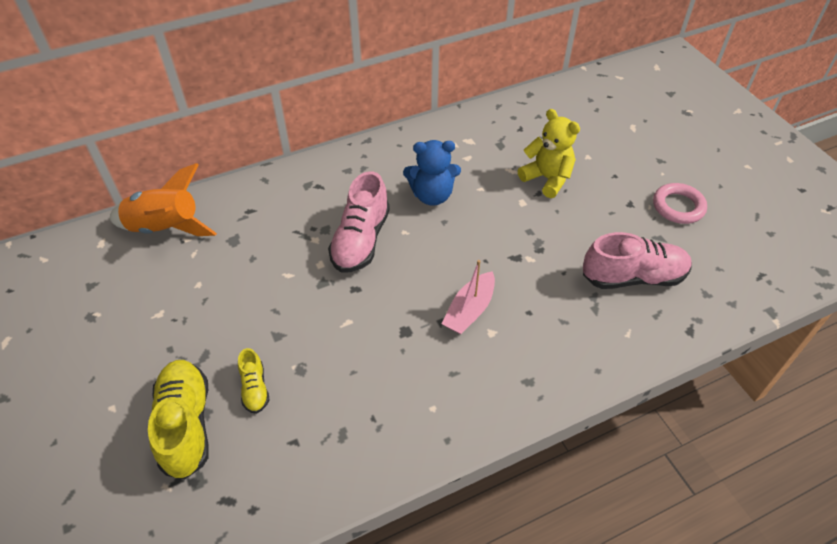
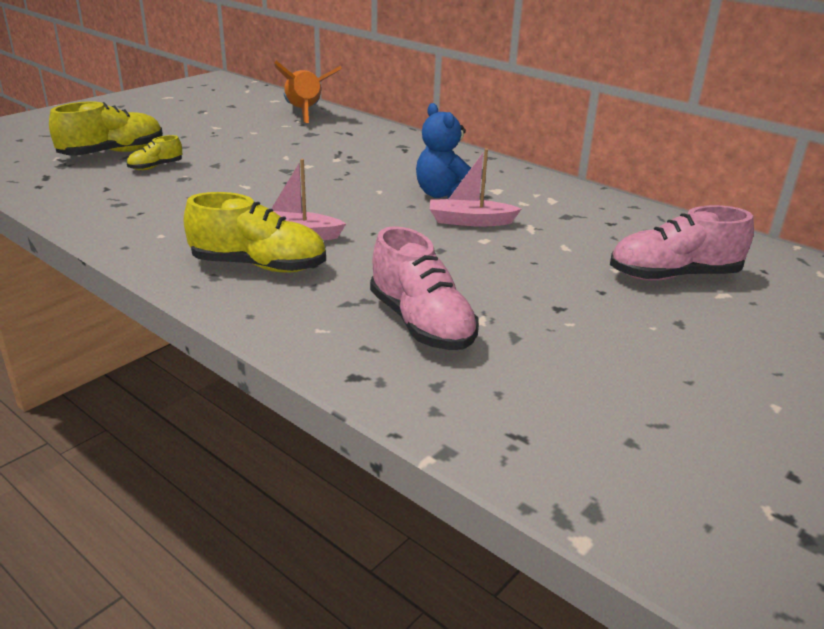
camera: 65 degrees right, 20 degrees down
(361, 240) = (351, 175): pink shoe -> pink shoe (673, 276)
(488, 198) = (470, 221): none -> pink boat
(519, 348) = (259, 266): none -> yellow shoe
(547, 179) = (541, 249): yellow teddy bear -> none
(678, 207) = (595, 346): pink ring -> none

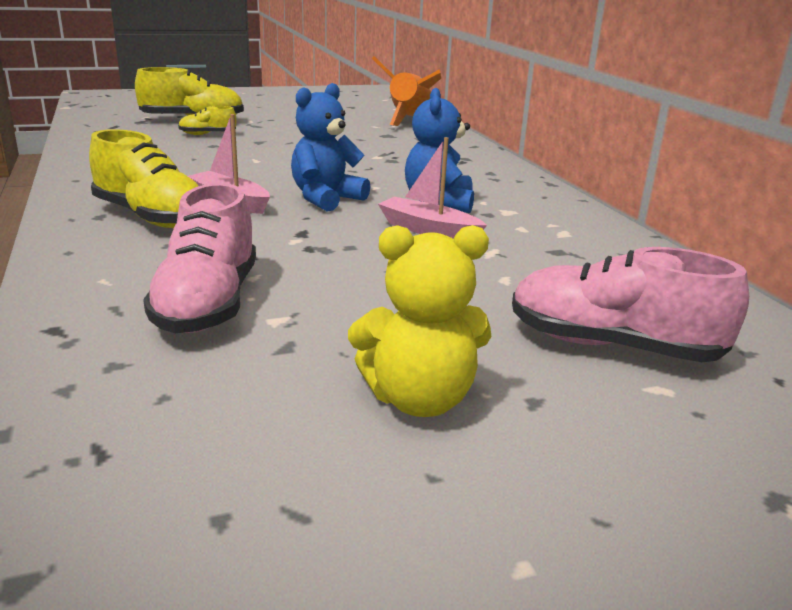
camera: 30 degrees right, 5 degrees down
(361, 212) = (326, 199): none -> blue teddy bear
(628, 342) = (419, 399): none -> yellow teddy bear

